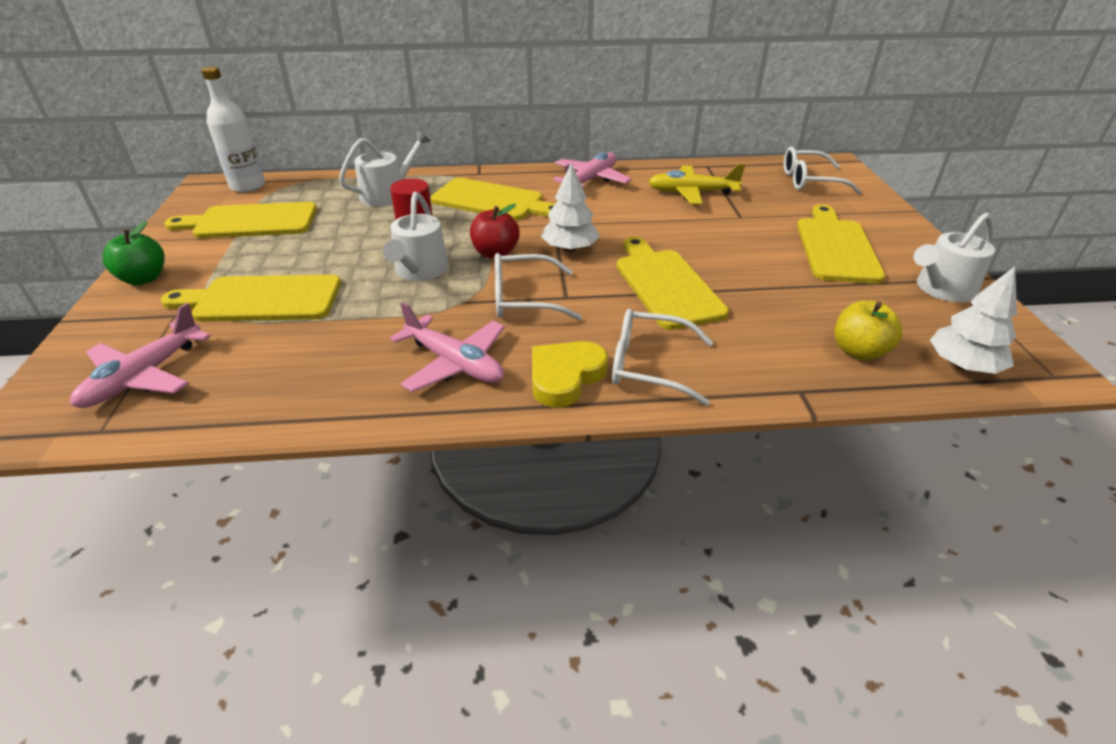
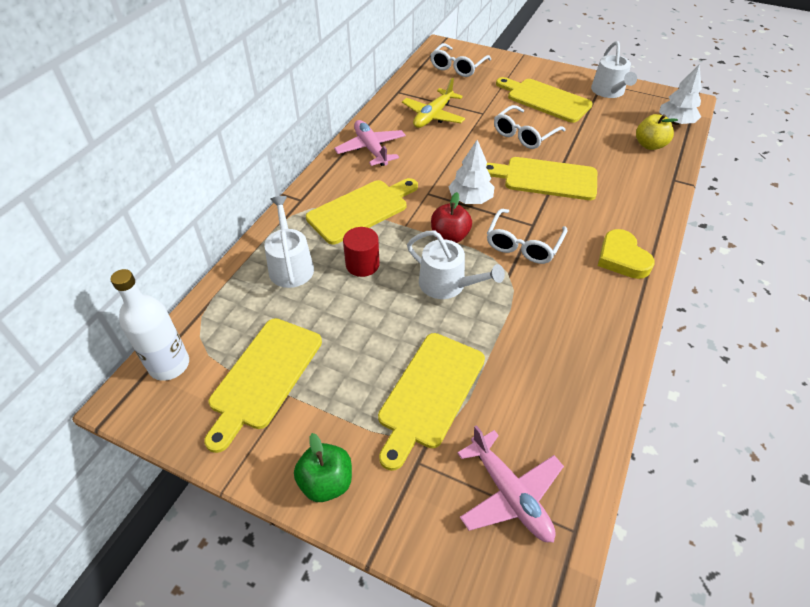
camera: 60 degrees left, 10 degrees up
(455, 364) = (584, 302): pink plane -> none
(649, 365) = (627, 221): white glasses -> white glasses (524, 135)

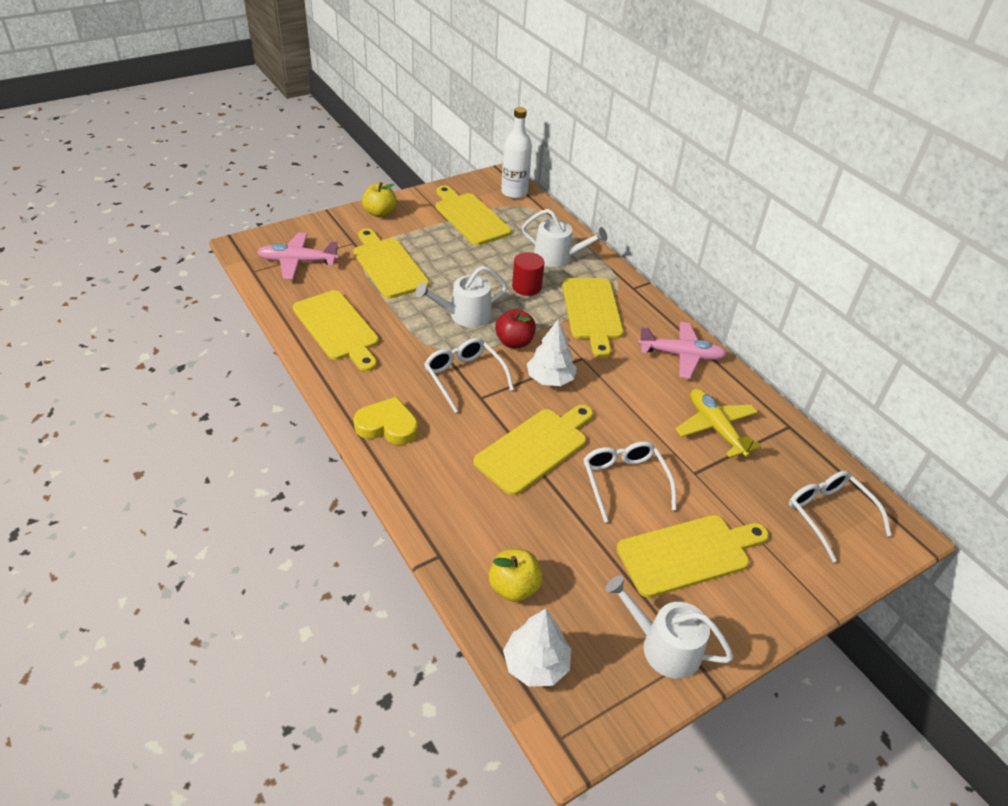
camera: 120 degrees right, 5 degrees down
(326, 482) = (380, 213): green apple -> yellow apple
(566, 366) = (337, 328): none -> yellow cutting board

